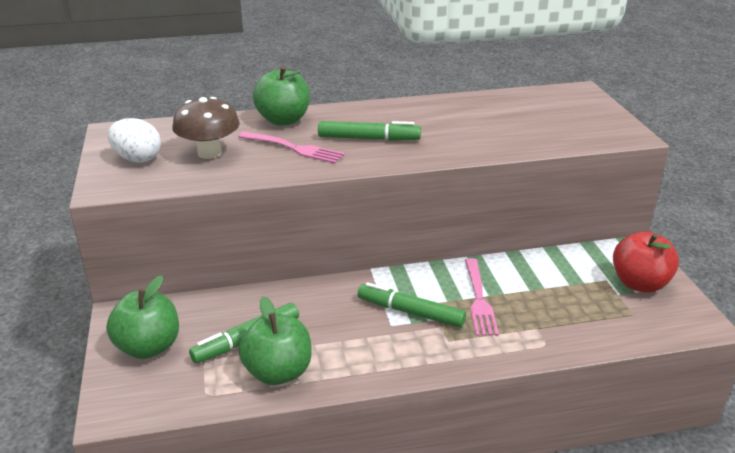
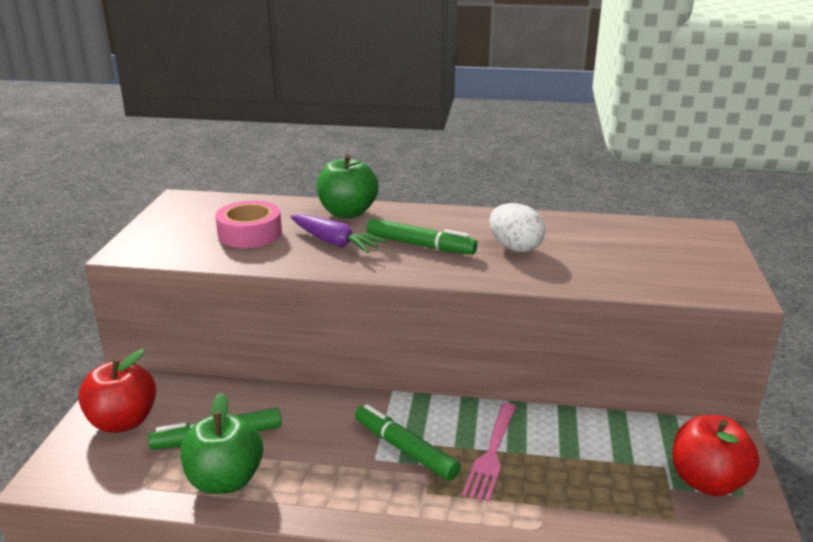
camera: 20 degrees right, 5 degrees down
(137, 159) = (180, 228): white egg -> white egg (515, 247)
(148, 347) = (123, 422): green apple -> red apple
(209, 153) = (250, 234): brown mushroom -> pink tape
(293, 148) = (334, 242): pink fork -> purple carrot

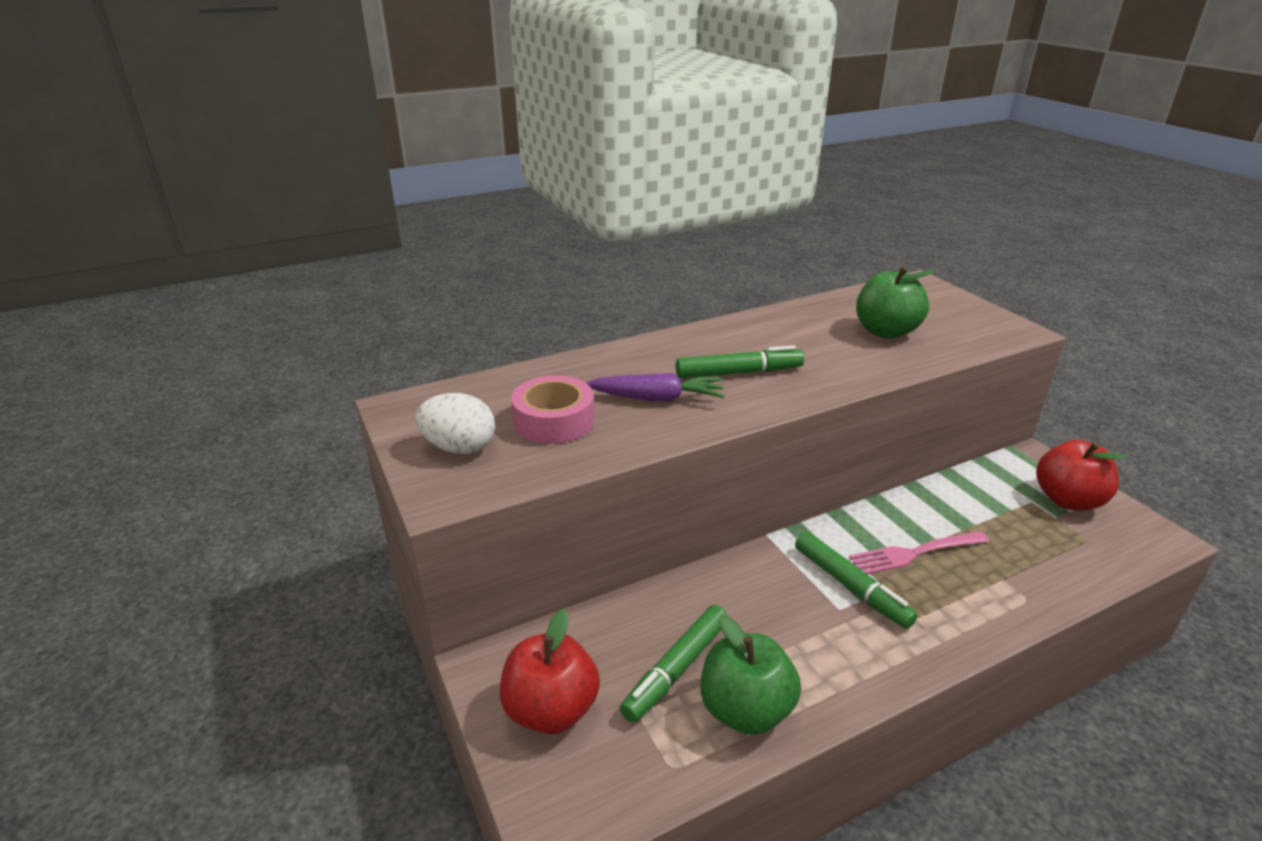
camera: 35 degrees left, 5 degrees up
(347, 213) = (616, 361): green apple -> green apple (886, 332)
(405, 449) = (851, 586): green marker -> green marker turned 135 degrees counterclockwise
(492, 453) = (915, 553): pink fork -> pink fork turned 90 degrees clockwise
(515, 247) = (817, 347): white egg -> white egg (459, 448)

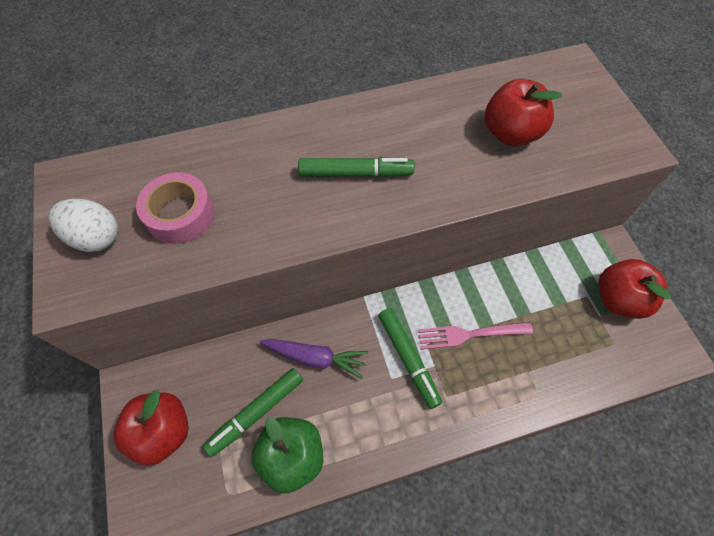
camera: 10 degrees right, 30 degrees up
(657, 398) = (273, 198): purple carrot -> purple carrot (315, 358)
(886, 332) = (510, 133): green apple -> red apple

